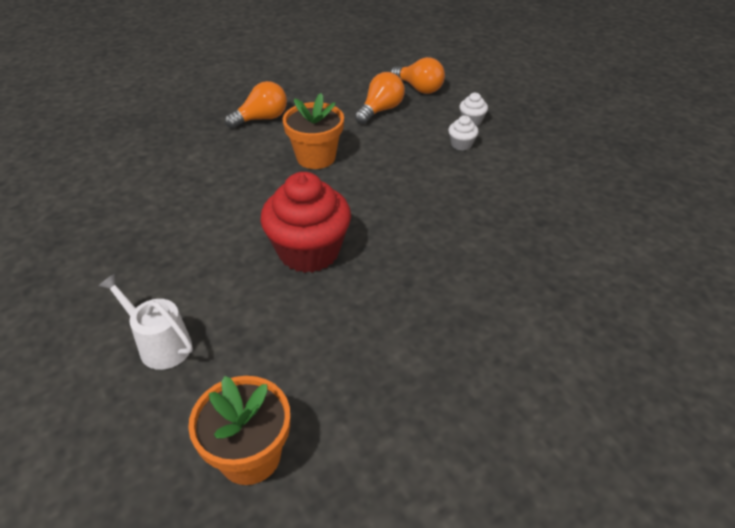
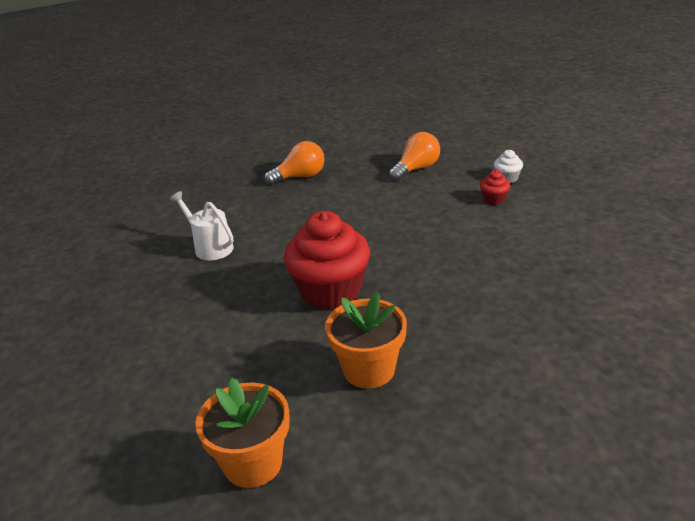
camera: 10 degrees right, 10 degrees down
(160, 344) = (182, 366): white watering can -> white watering can (210, 247)
(316, 157) = (347, 210): orange flower pot -> orange flower pot (369, 370)
(419, 88) = (457, 149): orange light bulb -> none
(461, 144) = (494, 199): white cupcake -> red cupcake

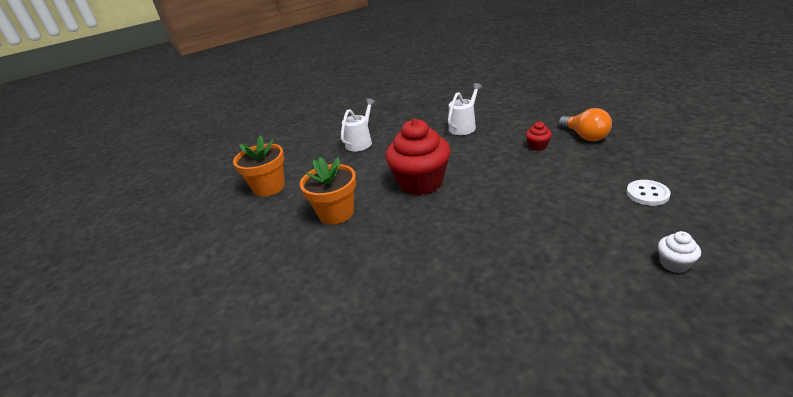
camera: 85 degrees right, 0 degrees up
(174, 348) = (360, 142): none -> white watering can
(416, 169) = (647, 194): orange light bulb -> white button
(494, 199) = (611, 256): red cupcake -> red cupcake (537, 146)

